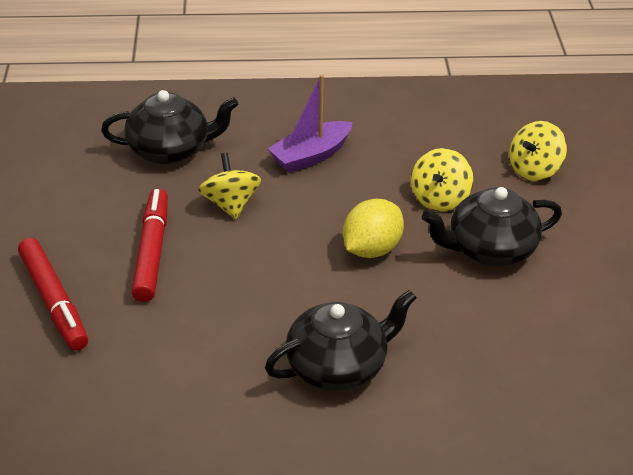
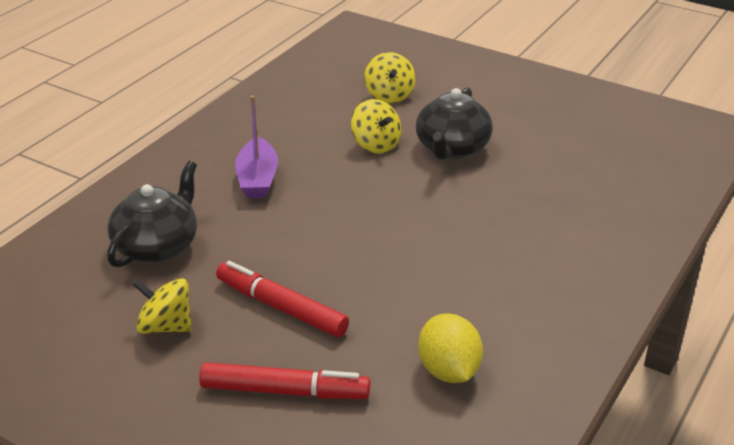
camera: 55 degrees left, 5 degrees down
(230, 204) = (269, 242): yellow spinning top -> yellow spinning top (165, 326)
(338, 366) = (510, 264): black teapot -> none
(371, 249) = (398, 196): yellow lemon -> yellow lemon (448, 370)

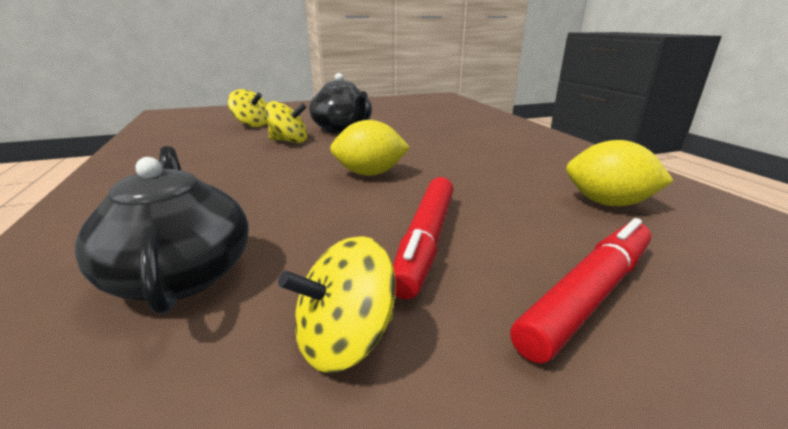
camera: 50 degrees left, 10 degrees down
(257, 179) = (221, 184): purple boat -> none
(281, 307) = (426, 240): red marker -> red marker turned 60 degrees counterclockwise
(358, 229) = (370, 174): none -> yellow lemon

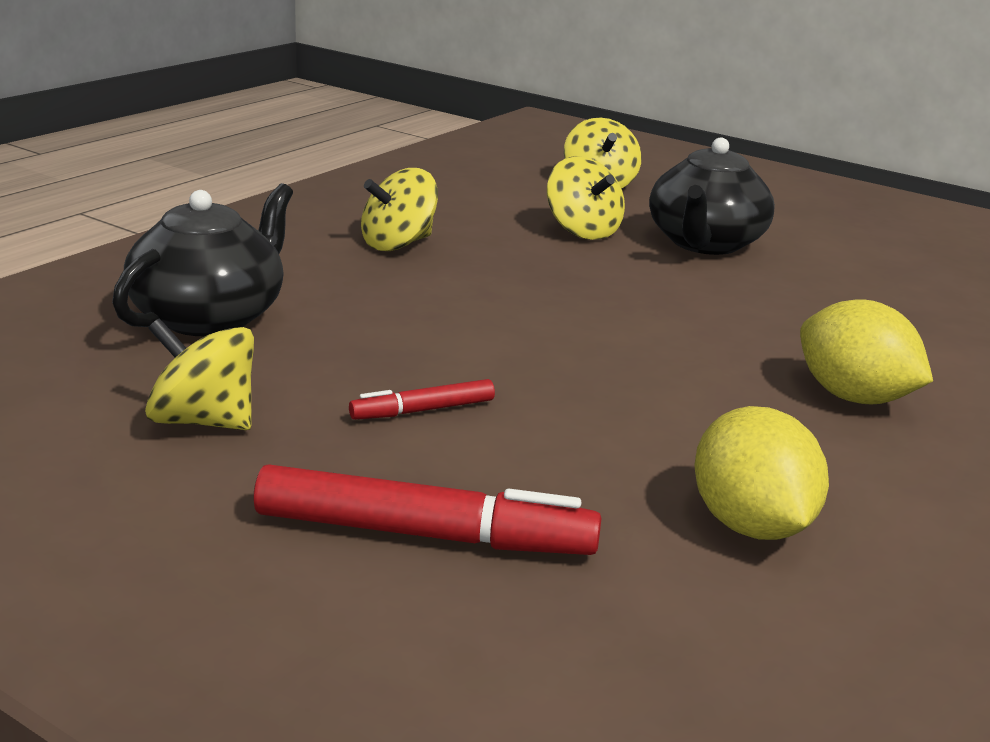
camera: 50 degrees right, 0 degrees up
(215, 179) = (398, 244): none -> yellow spinning top
(370, 174) = (560, 321): yellow lemon -> yellow lemon (853, 397)
(426, 240) = (422, 410): red marker -> red marker, size x0.52

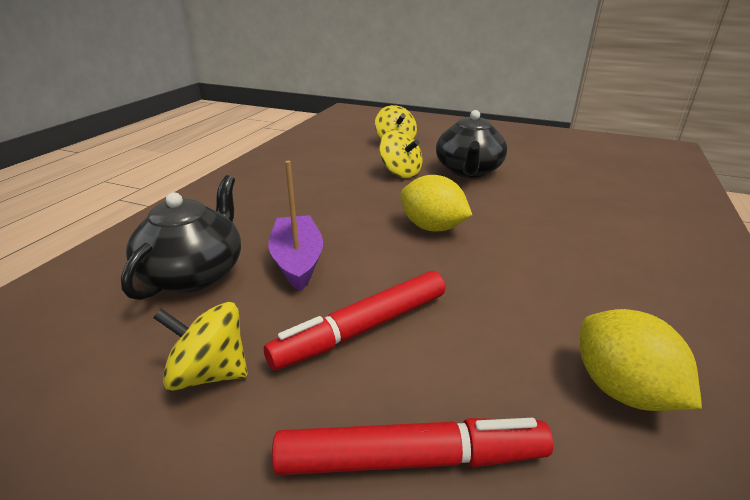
camera: 10 degrees left, 5 degrees up
(362, 323) = (297, 261): none -> purple boat
(398, 244) = (299, 197): yellow spinning top -> none
(422, 410) = (362, 329): red marker -> red marker, size x1.92
(853, 397) = (610, 264): yellow lemon -> yellow lemon (432, 227)

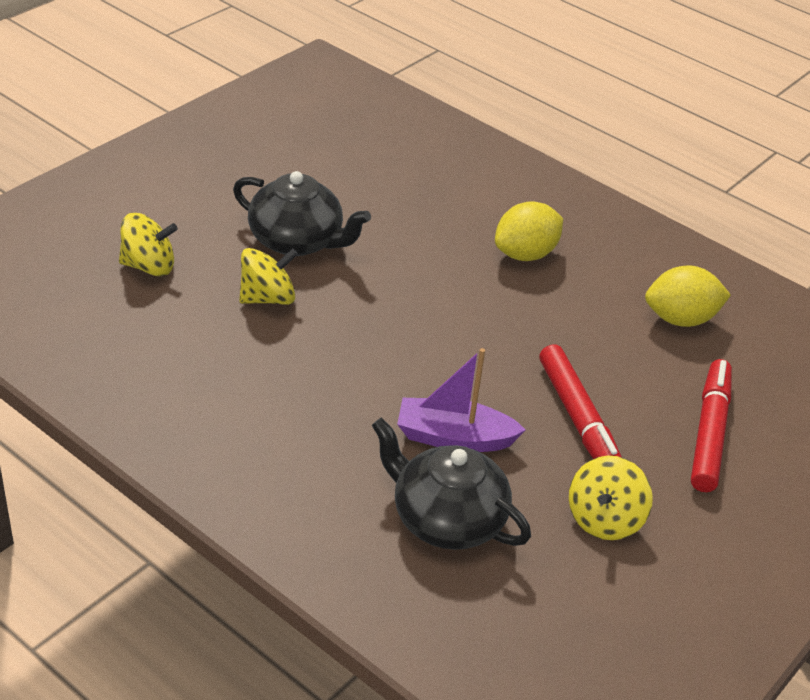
camera: 75 degrees left, 10 degrees up
(432, 227) = (429, 323): yellow lemon -> yellow lemon (525, 254)

